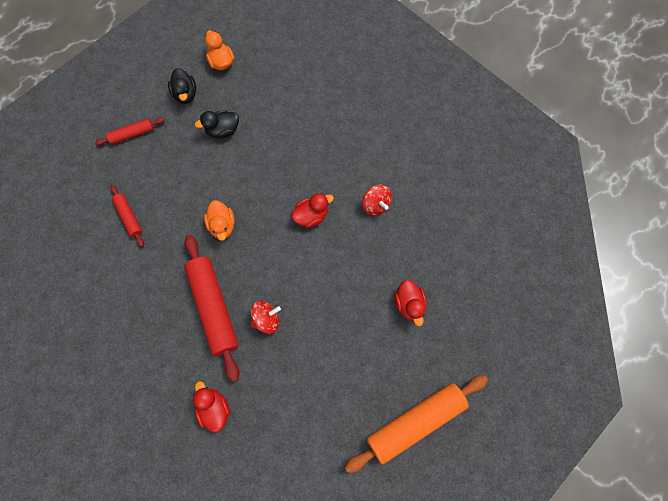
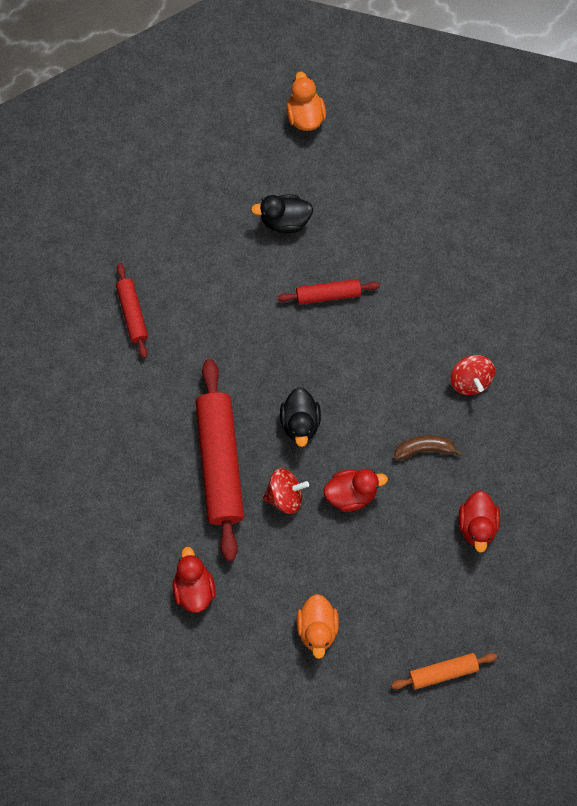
camera: 15 degrees right, 0 degrees up
(132, 134) = (157, 195): red rolling pin -> red rolling pin (328, 295)
(185, 94) = (244, 153): black duck -> black duck (300, 423)
(222, 225) = (255, 356): orange duck -> orange duck (317, 629)
(311, 216) = (378, 373): red duck -> red duck (351, 494)
(357, 260) = (424, 449): none -> brown banana
(415, 422) = (443, 672): orange rolling pin -> orange rolling pin, size x0.51

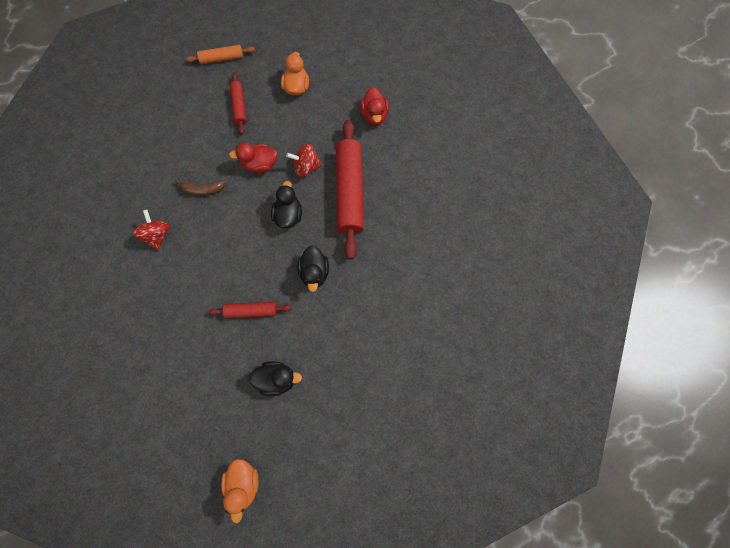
camera: 175 degrees left, 0 degrees up
(132, 313) = (408, 309): red rolling pin -> red rolling pin (239, 107)
(255, 348) = (314, 273): none -> black duck
(477, 525) = (178, 139): red duck -> none

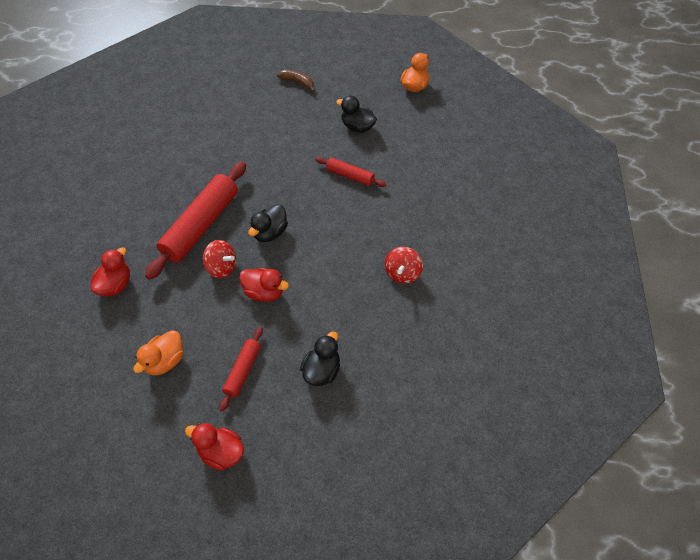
camera: 150 degrees left, 15 degrees down
(203, 190) = (336, 295): brown banana -> brown banana (297, 82)
(222, 58) = (221, 452): orange rolling pin -> red duck
(314, 273) = (280, 179): black duck -> black duck (322, 370)

